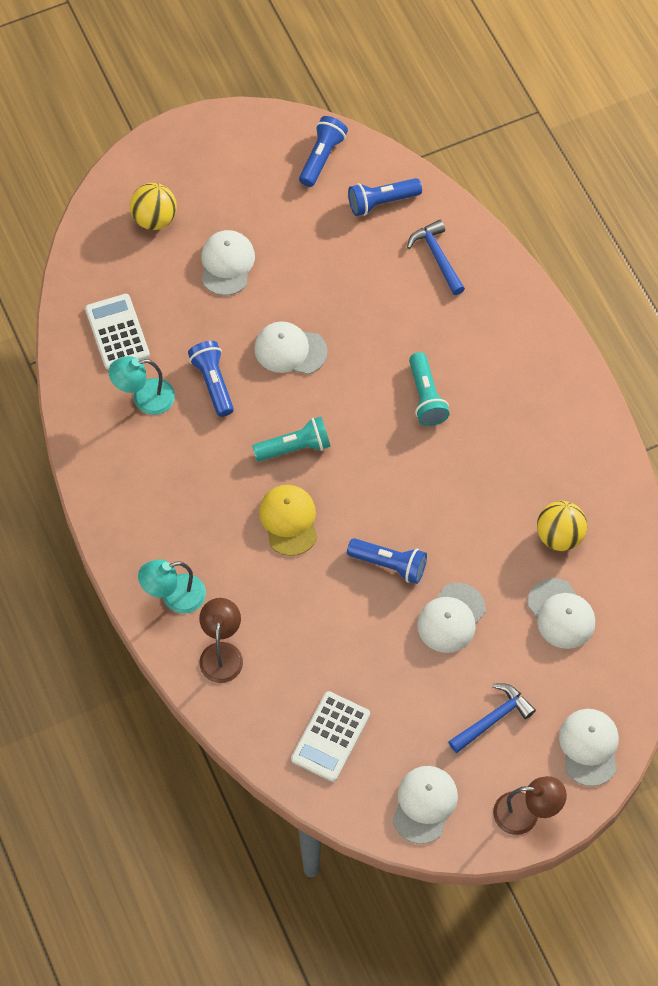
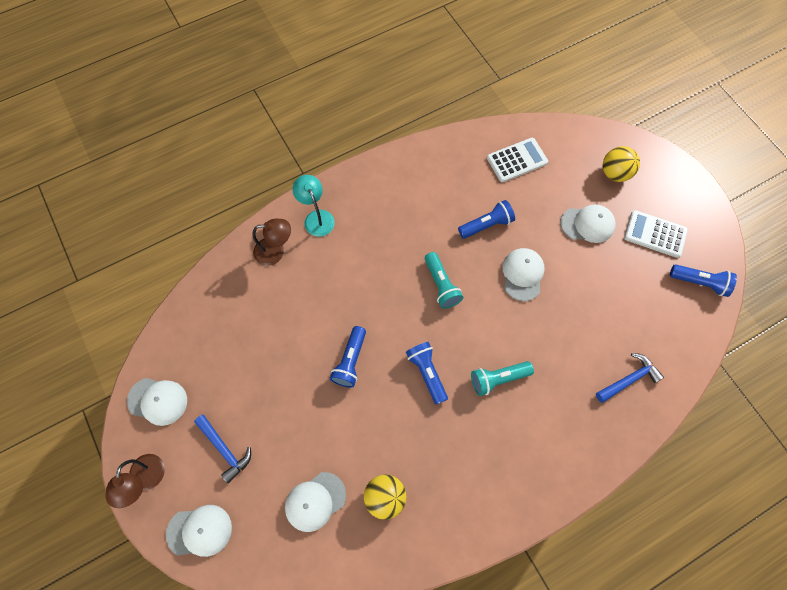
camera: 85 degrees right, 5 degrees up
(144, 398) = (467, 183): turquoise lamp -> none
(289, 520) = (381, 286): yellow cap -> none
(330, 737) = (212, 329): white calculator -> white calculator (655, 234)
(381, 202) = (670, 331): blue flashlight -> blue flashlight (427, 373)
(451, 618) = (308, 411): white cap -> none

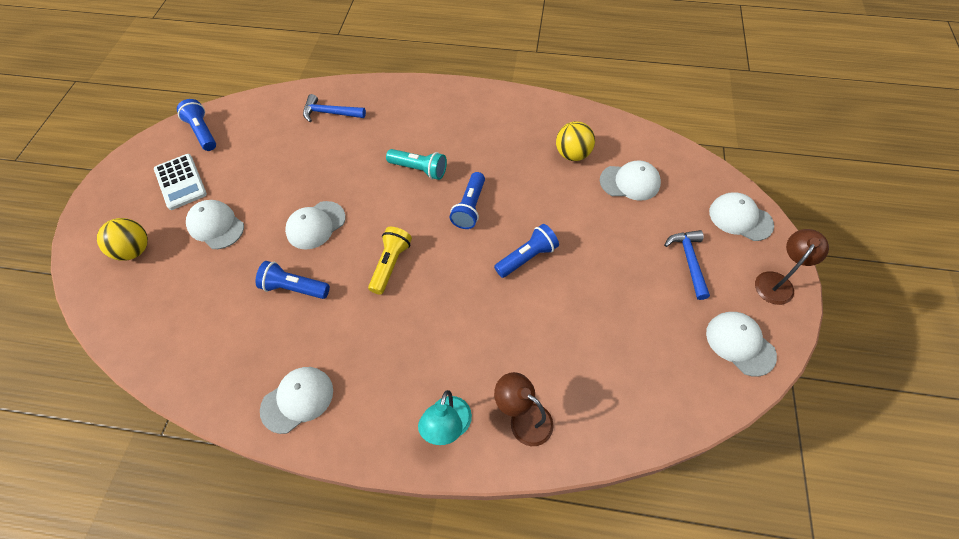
camera: 140 degrees left, 10 degrees down
(414, 172) = (297, 400): none -> white cap
(441, 285) = (390, 264): turquoise flashlight -> yellow flashlight
(517, 160) = (191, 330): white calculator -> none

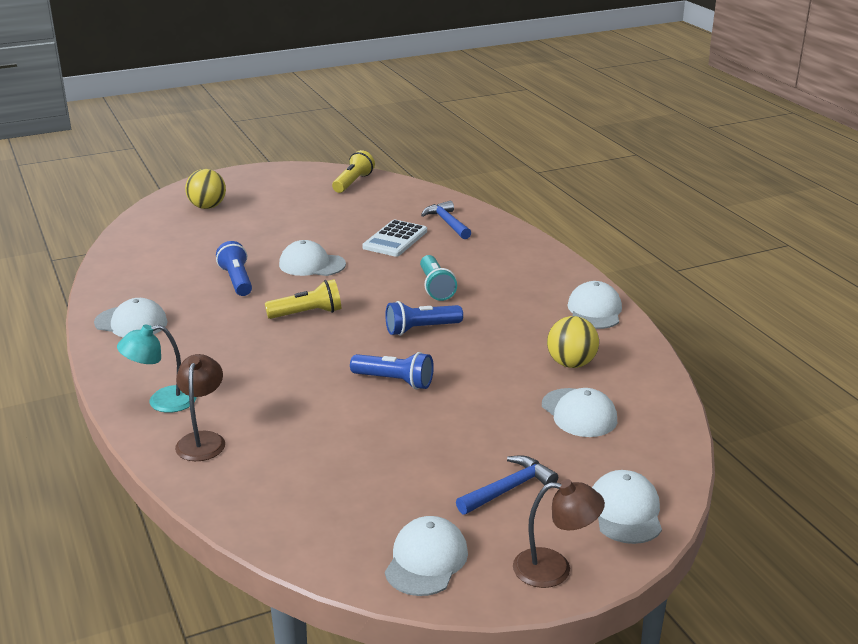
camera: 55 degrees right, 30 degrees down
(180, 182) = (291, 195): white calculator -> white calculator (395, 239)
(203, 132) = (353, 182): blue flashlight -> yellow flashlight
(216, 226) = (264, 226): white cap -> white cap (594, 310)

